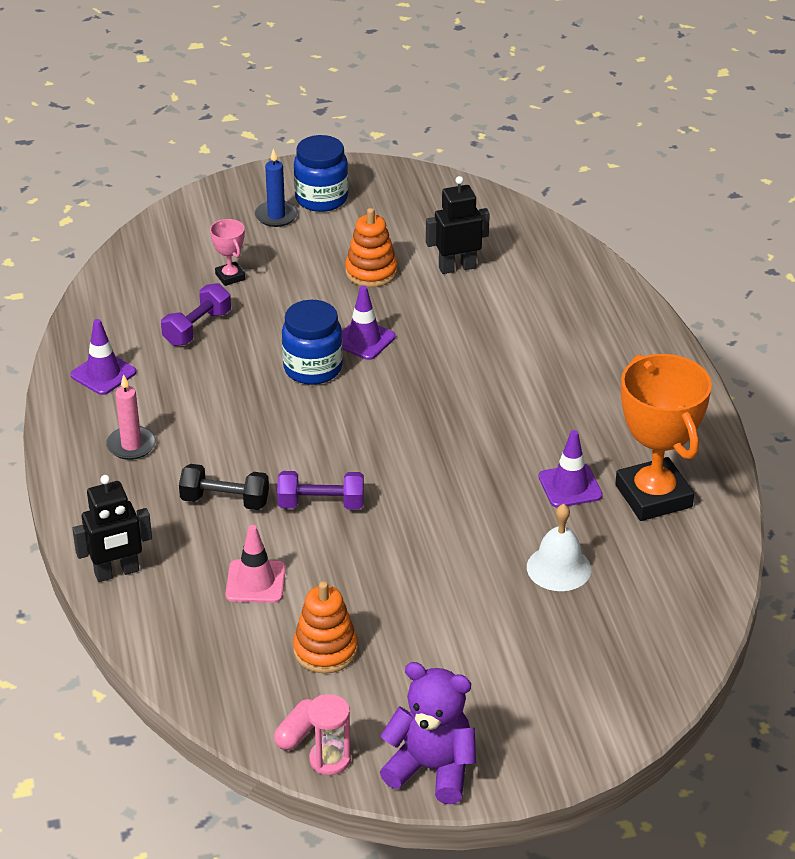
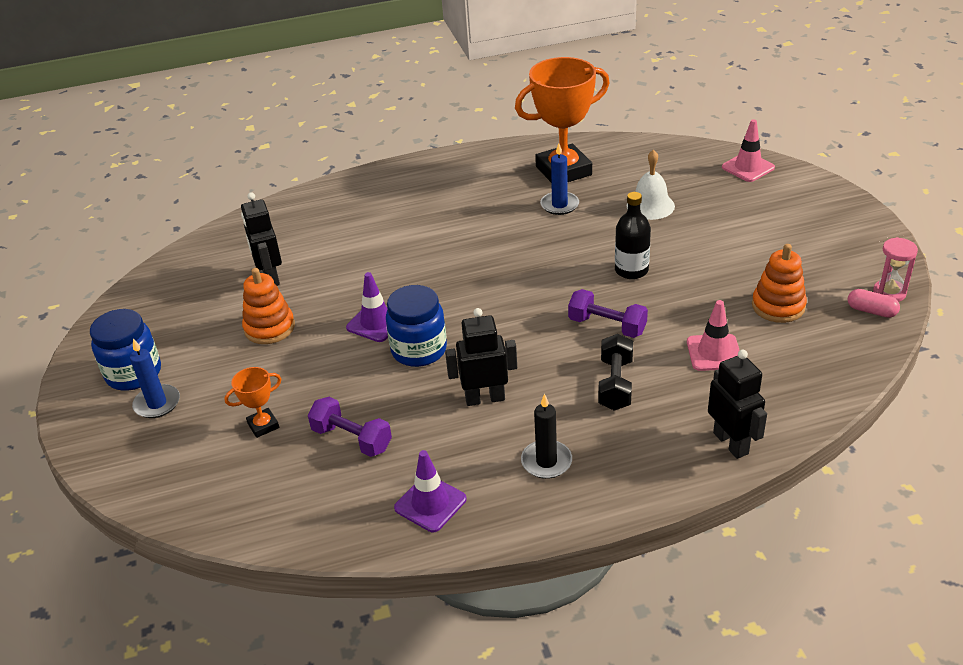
camera: 90 degrees left, 0 degrees up
(131, 445) = (546, 461): pink candle -> black candle
(229, 410) = (485, 398): none -> black robot
(230, 277) = (263, 425): pink trophy -> orange trophy
(321, 504) = (607, 326): purple dumbbell -> purple dumbbell turned 60 degrees counterclockwise
(420, 534) = (631, 270): none -> black bottle
(432, 769) = (872, 246): purple teddy bear -> none
(570, 486) = (559, 205): purple traffic cone -> blue candle
(646, 680) = (748, 167): none -> pink traffic cone

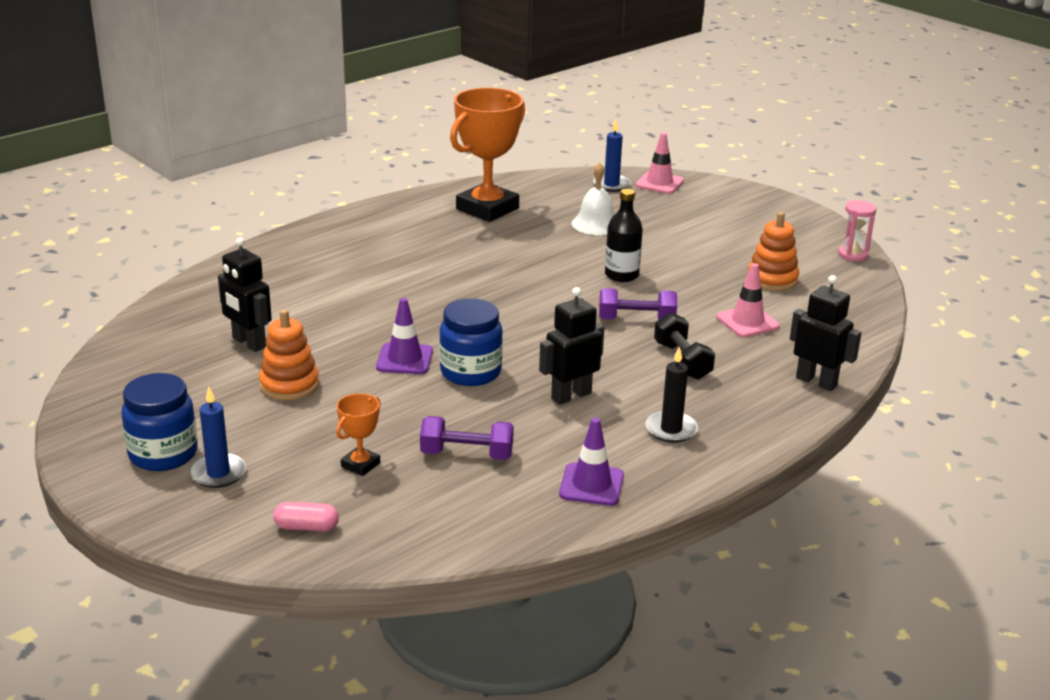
camera: 30 degrees left, 10 degrees down
(559, 205) = (508, 236): blue candle -> blue candle (611, 185)
(871, 311) = (849, 269): pink capsule -> pink capsule (306, 527)

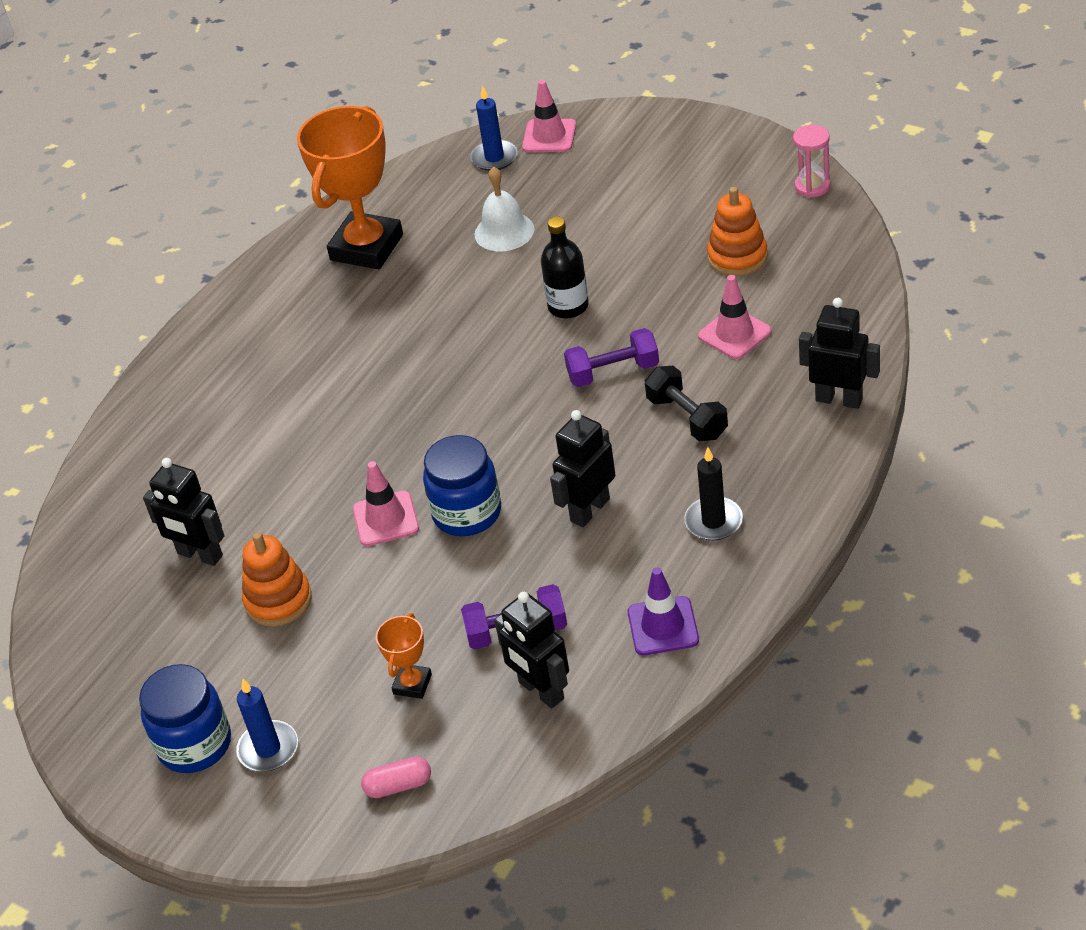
camera: 10 degrees left, 15 degrees up
(404, 359) = (386, 519): purple traffic cone -> pink traffic cone
(463, 498) = (540, 691): none -> black robot

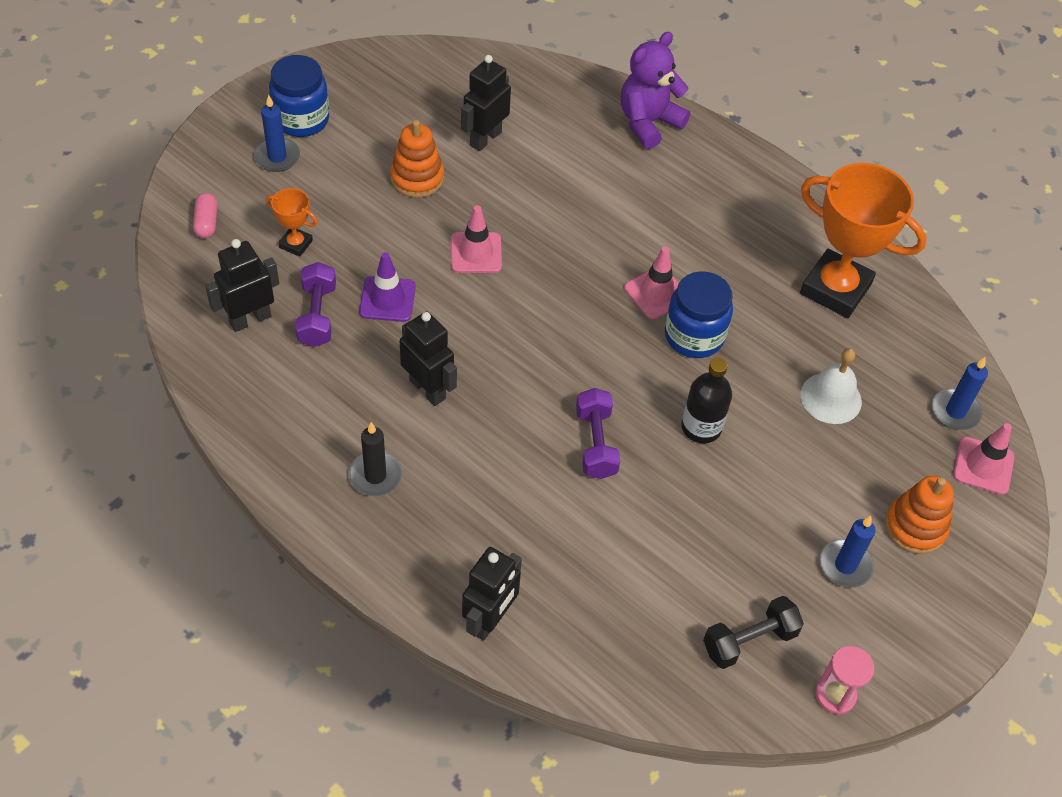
camera: 90 degrees right, 10 degrees up
(150, 421) = (648, 123): none -> purple teddy bear
(467, 513) = (460, 306): blue jar -> blue jar (694, 336)
(663, 626) = (275, 412): purple traffic cone -> purple traffic cone (387, 299)
(685, 198) = (845, 565): none -> blue candle
(687, 418) = (513, 487): black dumbbell -> black dumbbell (749, 641)
(734, 334) = (616, 556): pink traffic cone -> pink traffic cone (656, 293)
(737, 257) = (733, 589): orange stacking toy -> orange stacking toy (915, 527)

